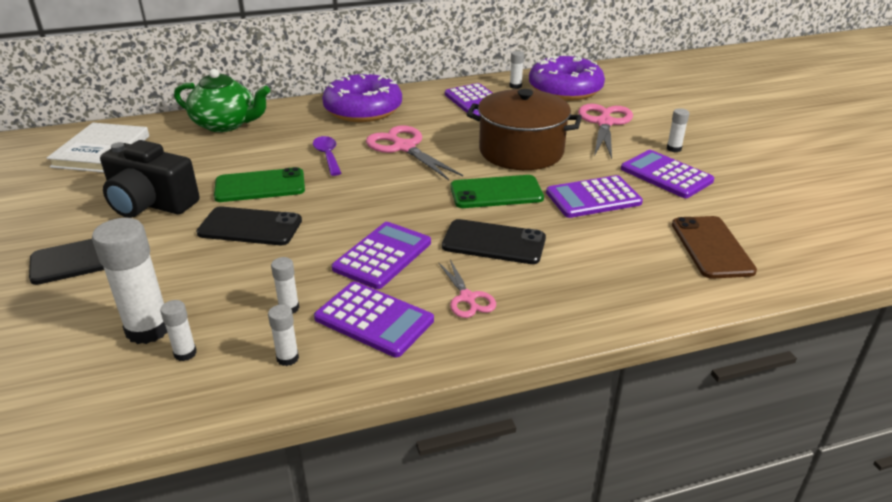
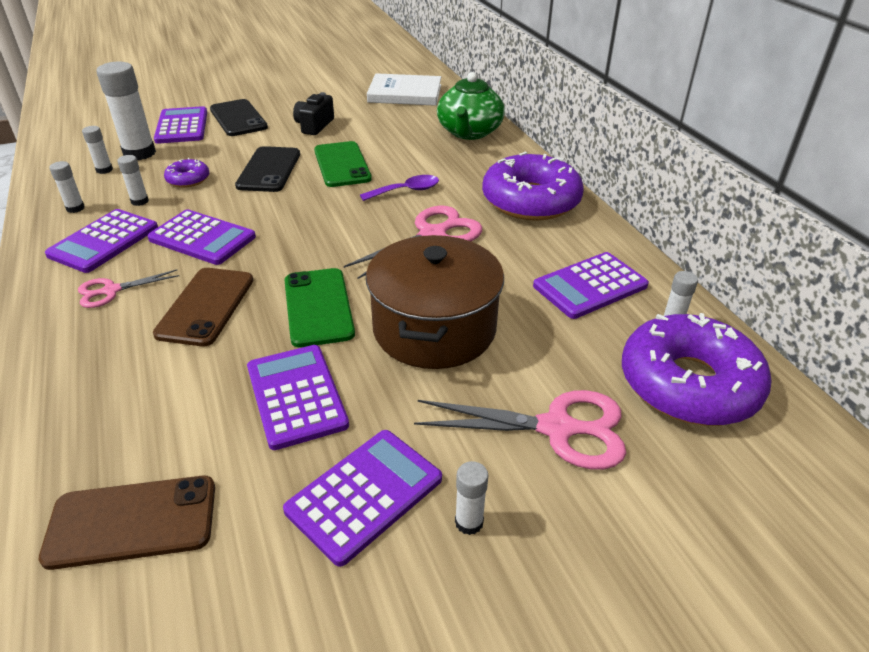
camera: 85 degrees right, 5 degrees up
(78, 303) = (182, 126): none -> purple calculator
(150, 204) = (314, 125): black camera -> black camera, size x0.59
(248, 279) = (188, 179): none -> purple donut
(494, 242) = (206, 306): black phone -> brown phone

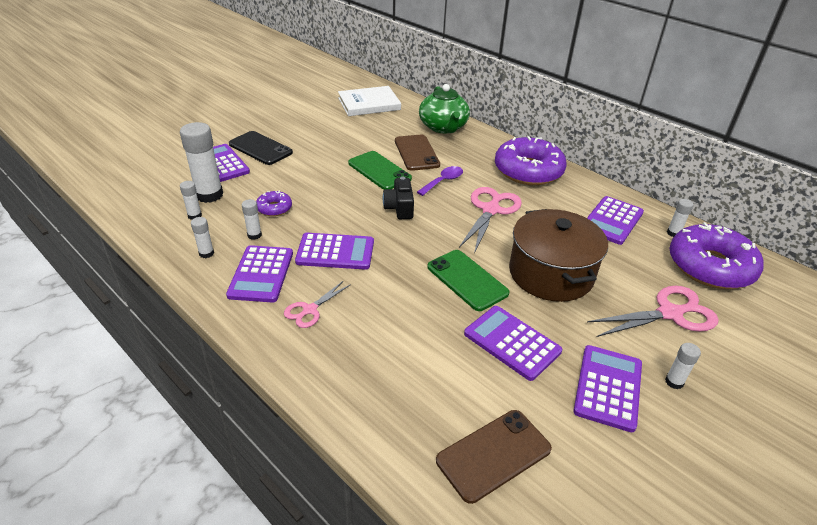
camera: 25 degrees left, 0 degrees up
(206, 306) = (391, 301): brown phone -> brown phone (416, 153)
(269, 170) = (329, 186): black phone -> none
(314, 125) = (327, 143): black camera -> black camera (399, 208)

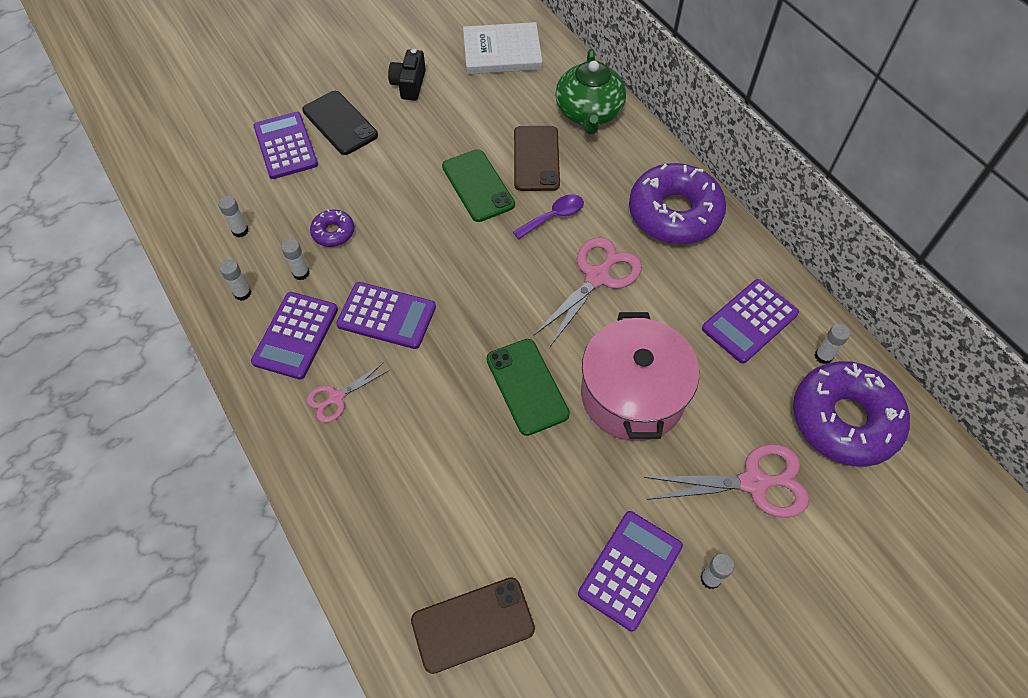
camera: 15 degrees right, 20 degrees up
(209, 195) = (263, 198): white glue stick -> none
(399, 208) = (483, 255): black camera -> black camera (409, 84)
(512, 342) = (545, 487): purple calculator -> none
(551, 273) = (632, 395): brown pot -> pink pot

